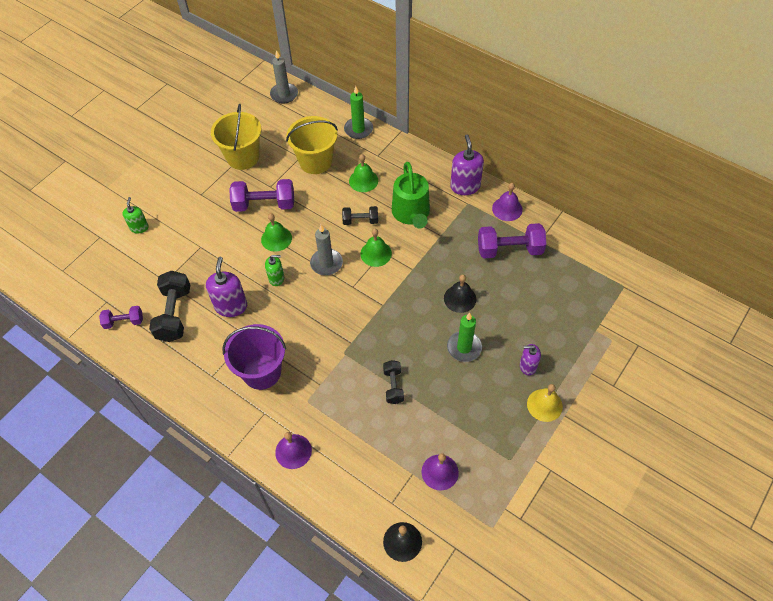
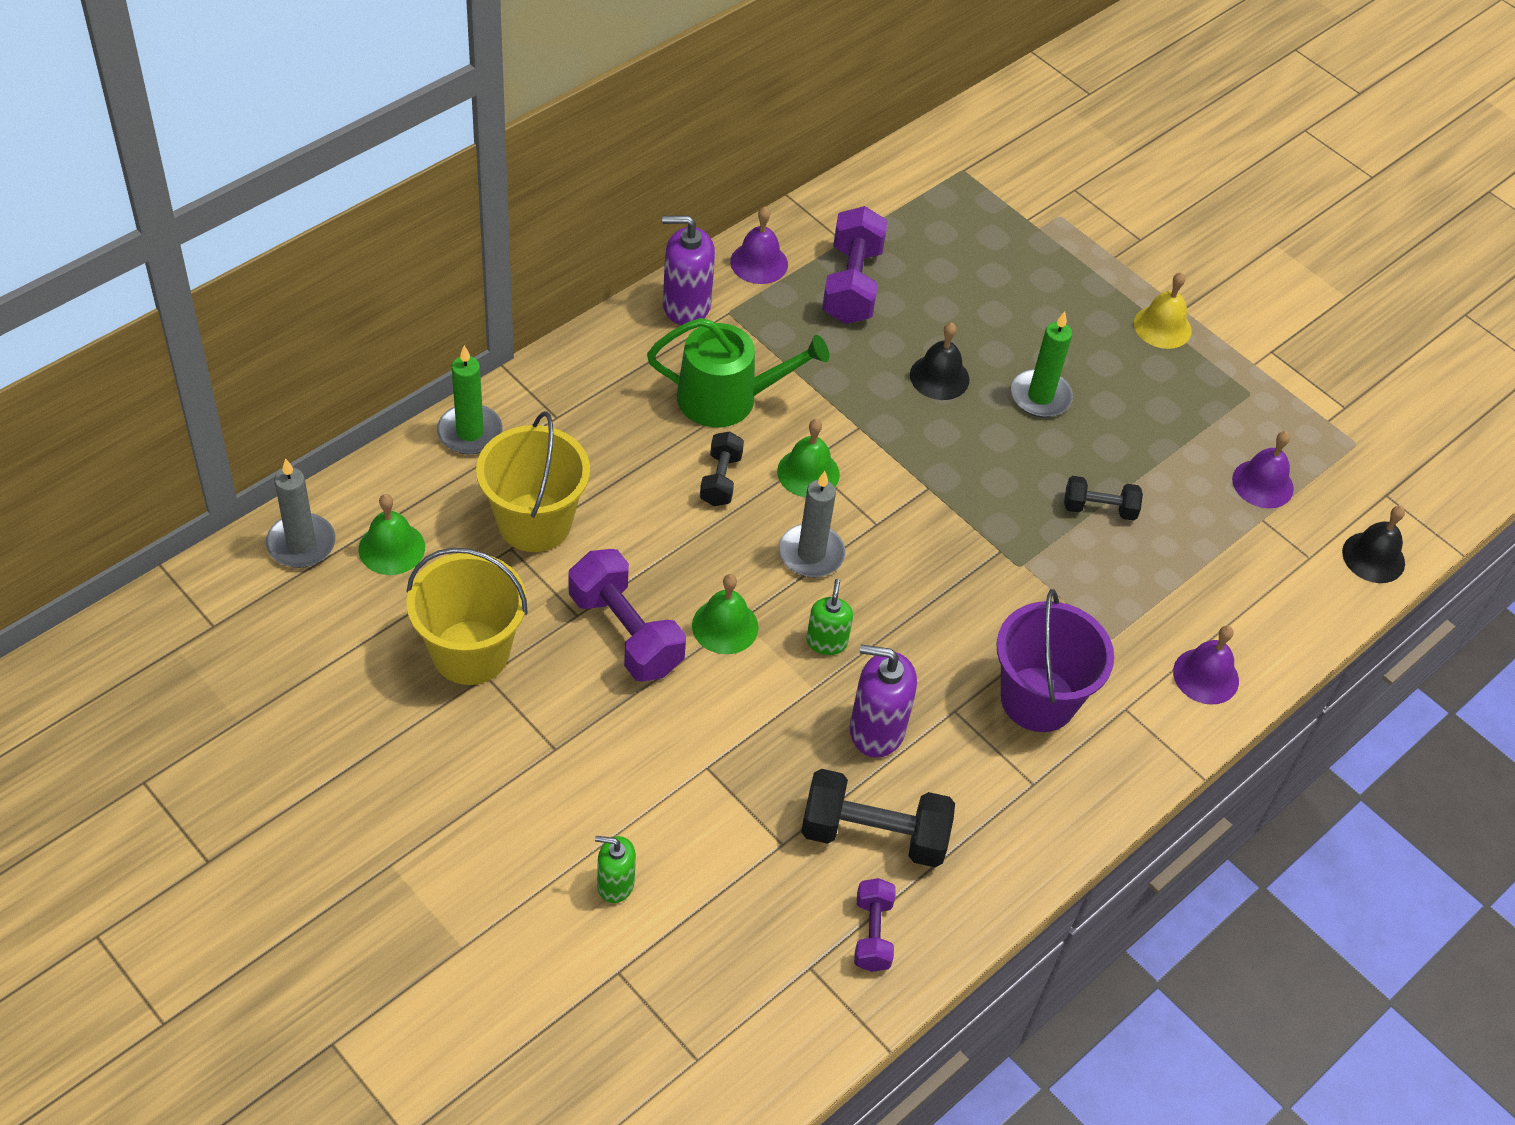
camera: 85 degrees left, 5 degrees down
(264, 204) = (625, 633): purple dumbbell -> purple dumbbell turned 45 degrees counterclockwise
(363, 180) = (617, 453): green bell -> green bell (391, 548)
(527, 366) = (1090, 327): purple soap dispenser -> none

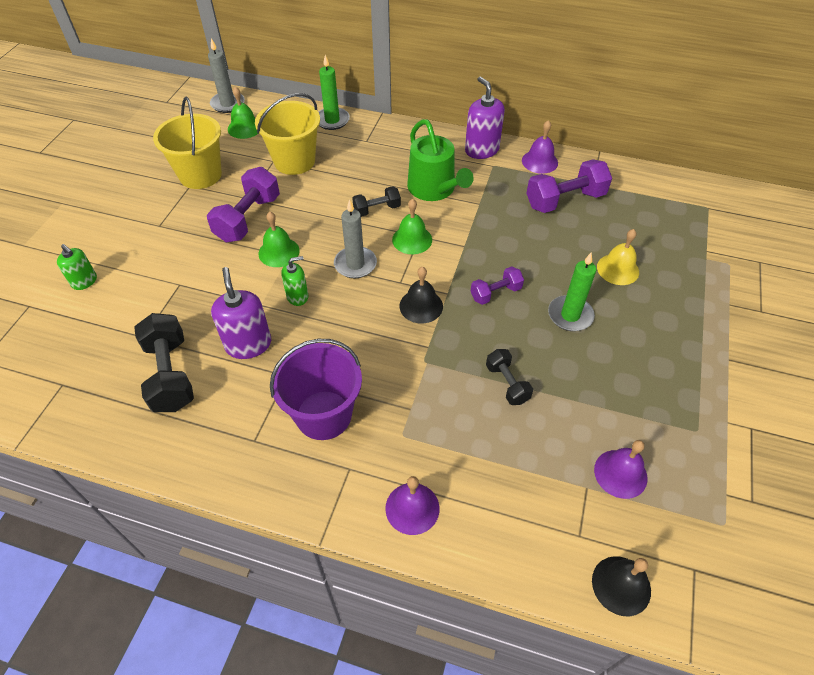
camera: 65 degrees right, 0 degrees up
(615, 884) = (84, 281): green soap dispenser -> green soap dispenser turned 150 degrees clockwise
(872, 934) = (97, 404): purple dumbbell -> purple dumbbell (495, 293)
(939, 377) = (536, 263): black bell -> black bell (421, 306)
(1162, 327) = (699, 354): yellow bell -> yellow bell (618, 269)

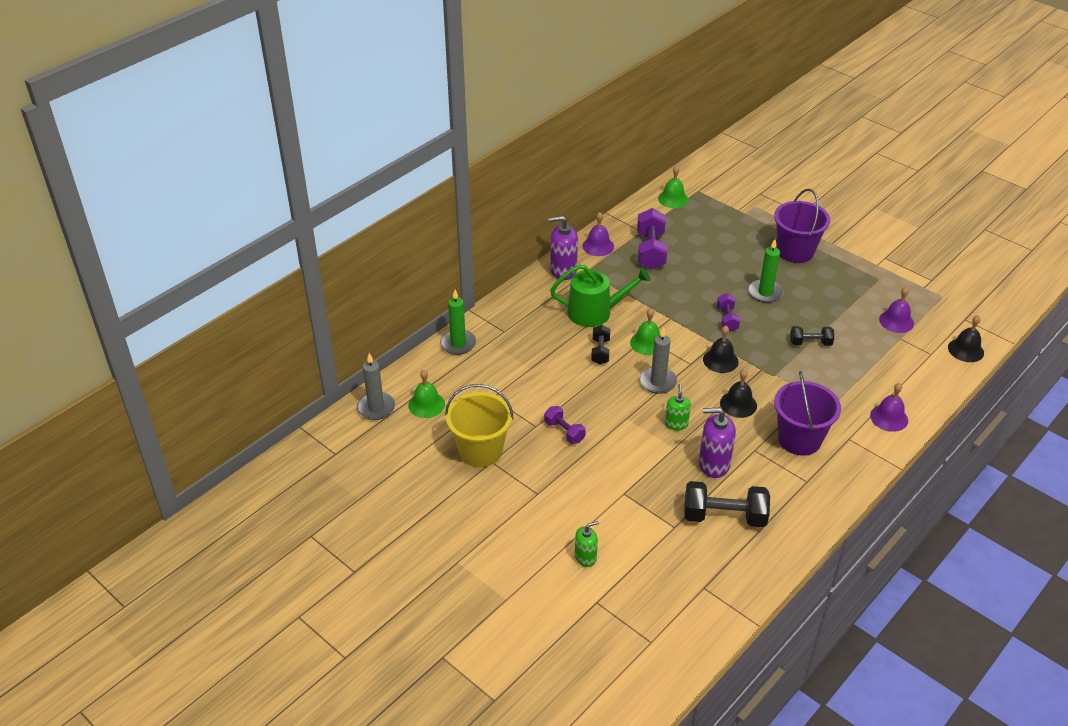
camera: 65 degrees left, 10 degrees down
(248, 218) = (564, 432): purple dumbbell -> purple dumbbell, size x0.58
(279, 252) = (618, 422): green bell -> green bell (673, 199)
(294, 161) = (502, 383): yellow bucket -> none
(356, 341) = (738, 404): none -> black bell
(618, 269) = (734, 255): yellow bell -> none
(675, 324) = (795, 251): none -> purple bucket

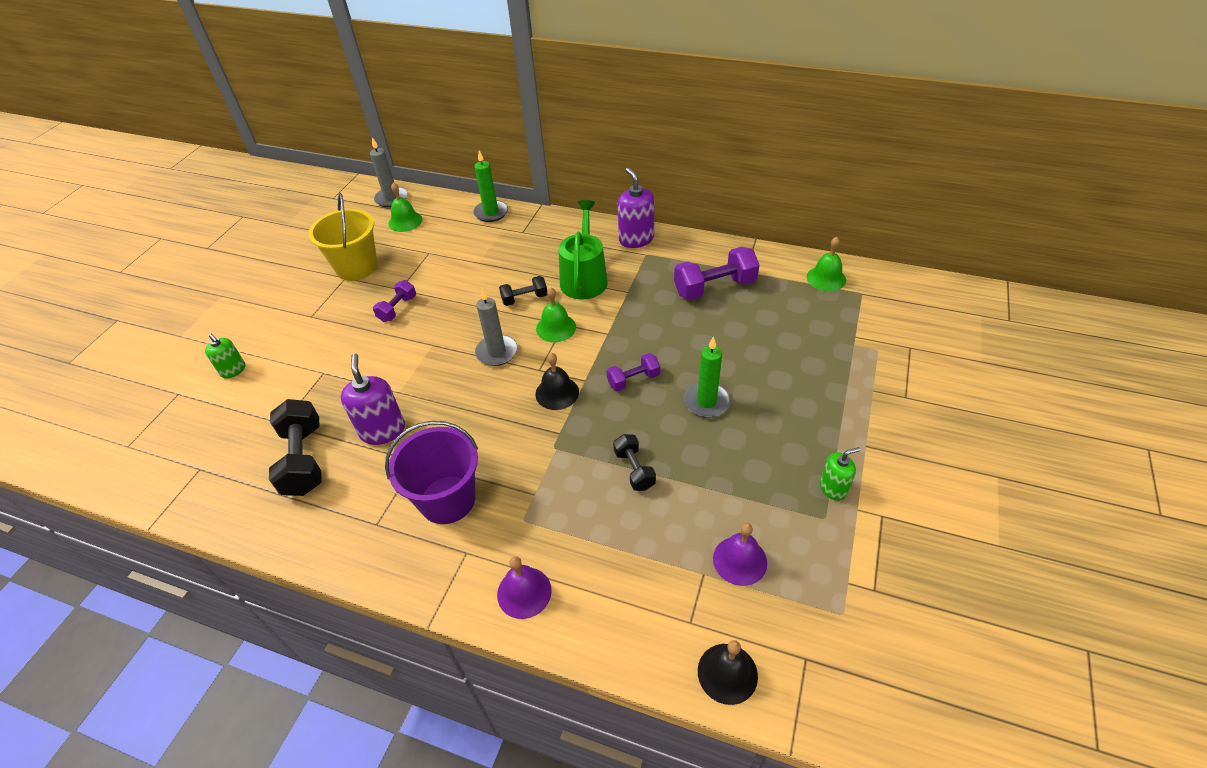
camera: 70 degrees right, 5 degrees up
(595, 312) = (584, 278): green watering can -> green watering can turned 150 degrees counterclockwise
(598, 246) = (693, 249): purple bell -> none
(676, 424) = (436, 384): green soap dispenser -> green soap dispenser (833, 488)
(738, 404) = (488, 427): black bell -> none
(795, 251) = (814, 411): purple bucket -> none

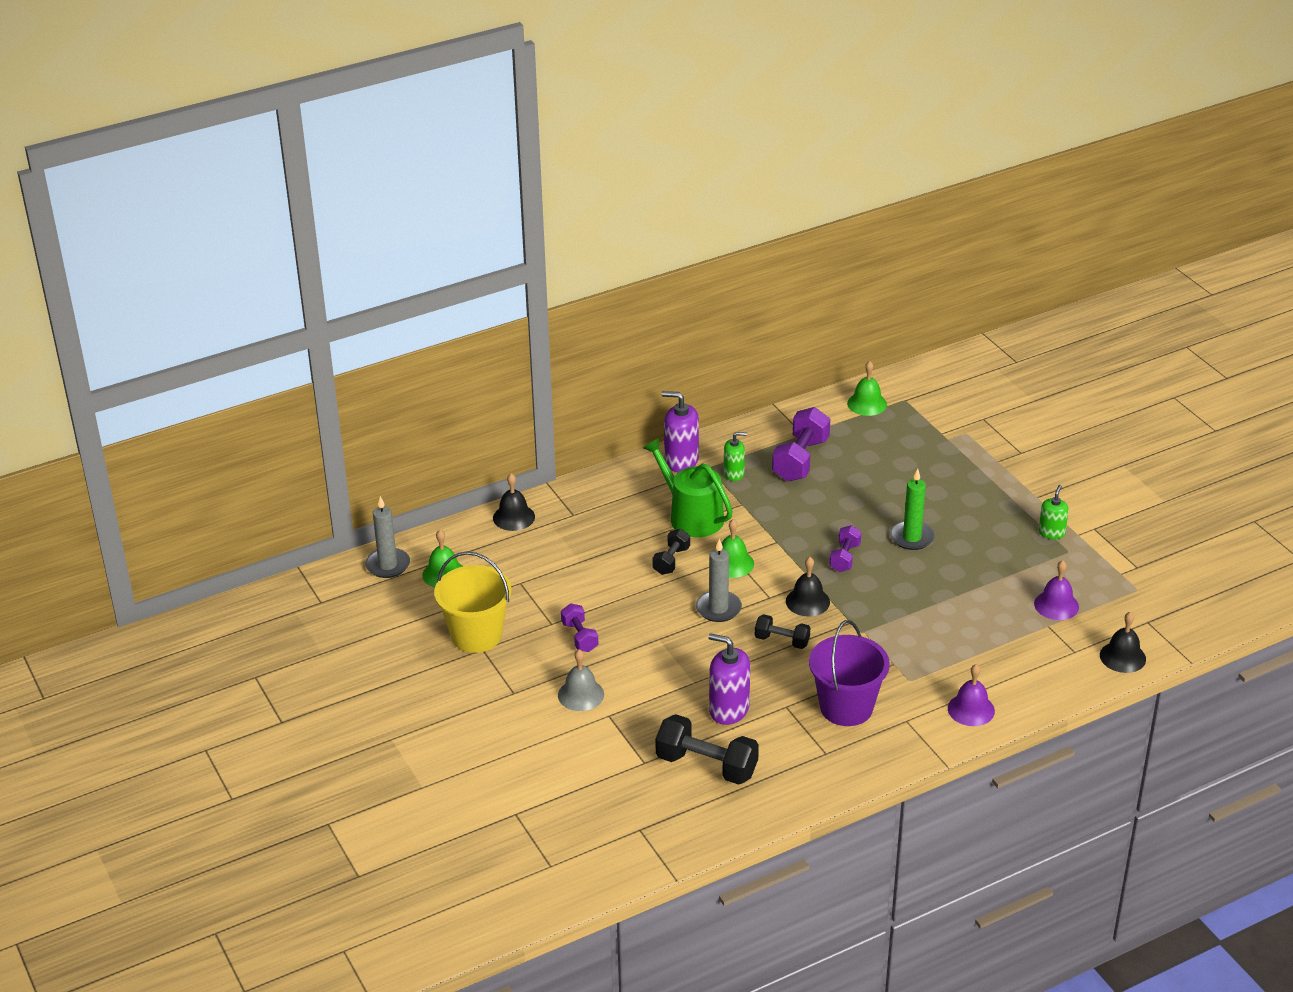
camera: 50 degrees left, 10 degrees down
(233, 370) = (529, 768): green soap dispenser -> green soap dispenser (734, 474)
(335, 346) = (581, 694): none -> grey bell
(491, 213) = (514, 517): green candle -> black bell
(634, 469) = (930, 606): black dumbbell -> black dumbbell (782, 641)

